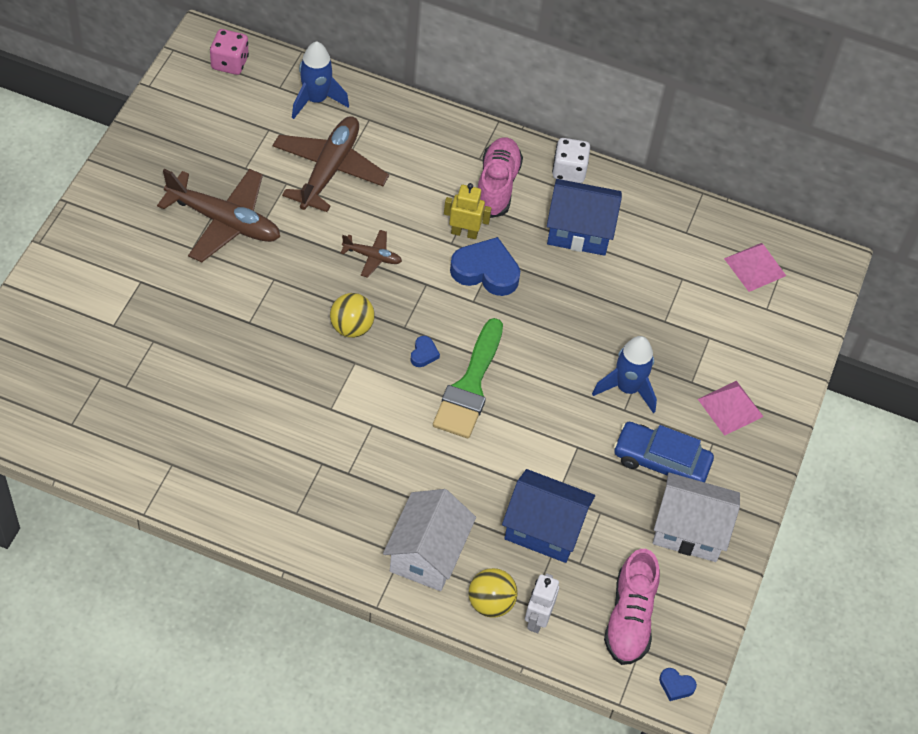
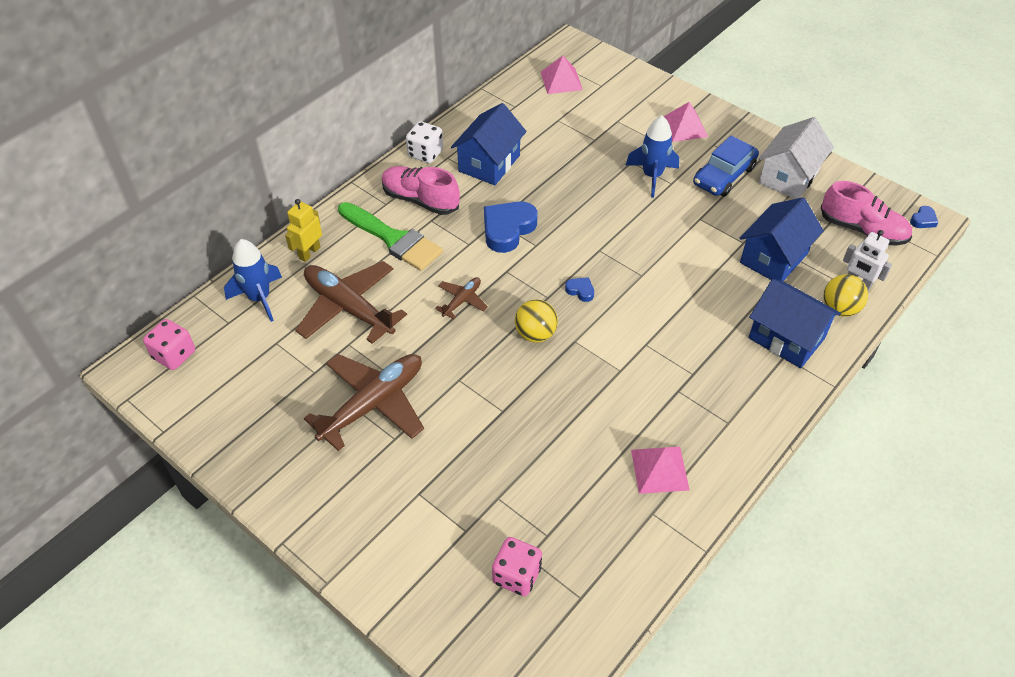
camera: 65 degrees left, 5 degrees down
(80, 372) = (516, 575): none -> pink dice
(222, 462) = (659, 469): none -> pink pyramid
(427, 554) = (786, 338): white house -> blue house
(464, 233) = (461, 233): yellow robot -> yellow robot (309, 252)
(470, 386) = (623, 268): green brush -> green brush (393, 239)

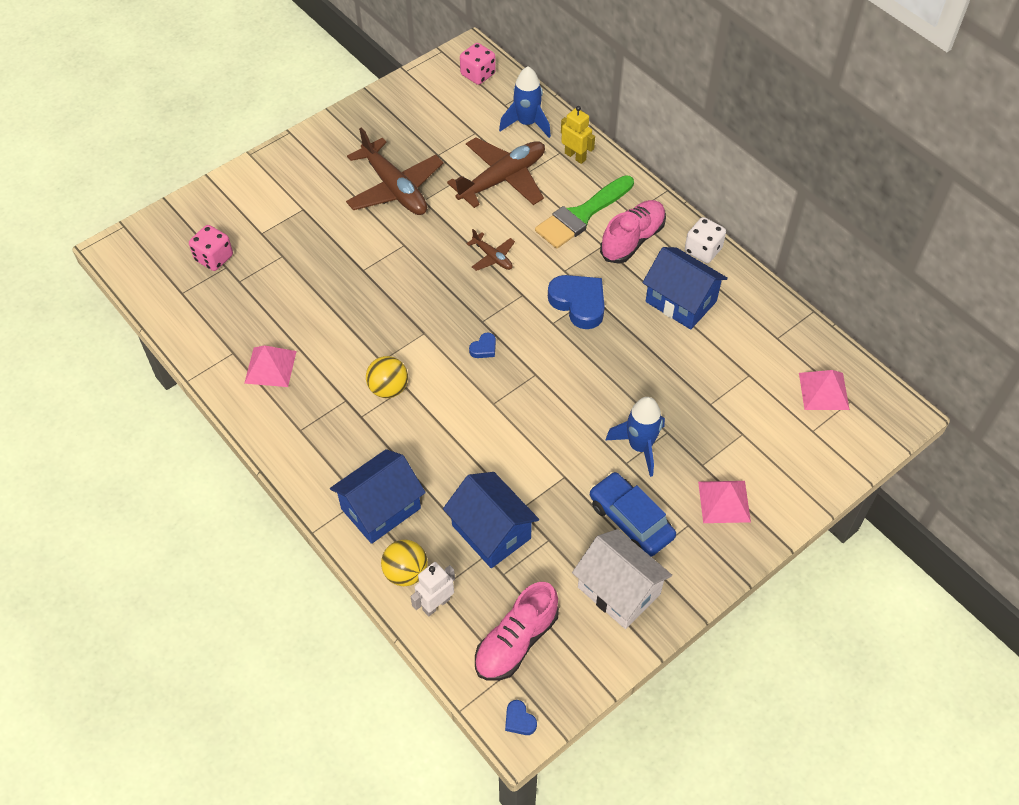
camera: 100 degrees right, 5 degrees up
(535, 334) = (439, 305): yellow ball -> yellow ball (388, 388)

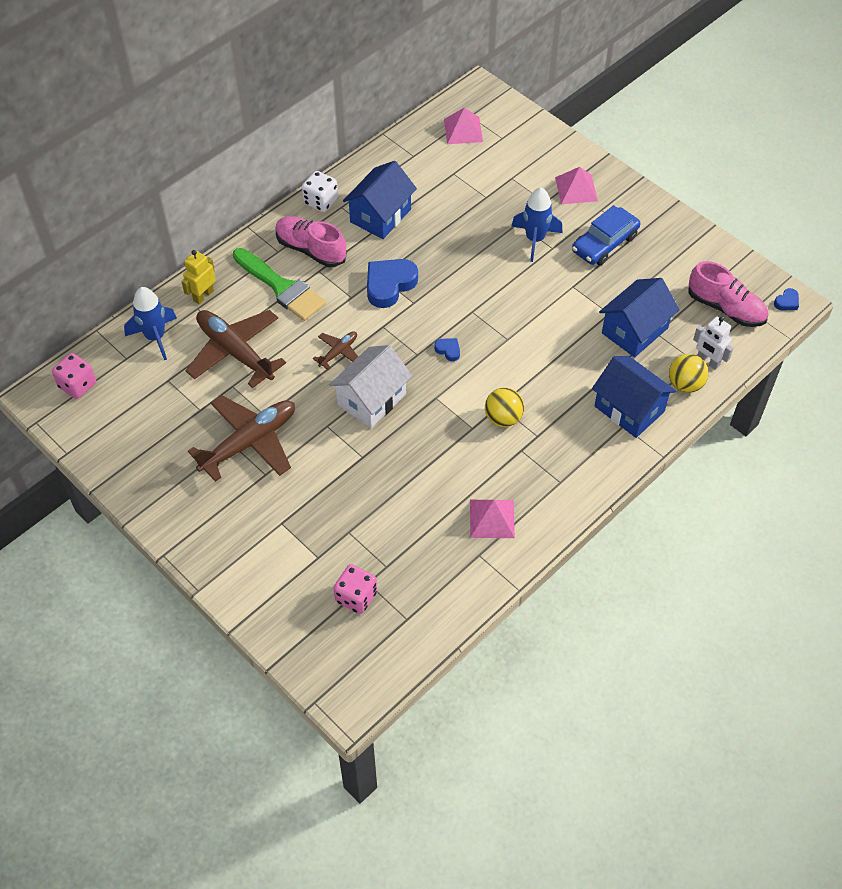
camera: 95 degrees left, 0 degrees up
(619, 590) = (667, 249): white house -> white house (371, 399)

